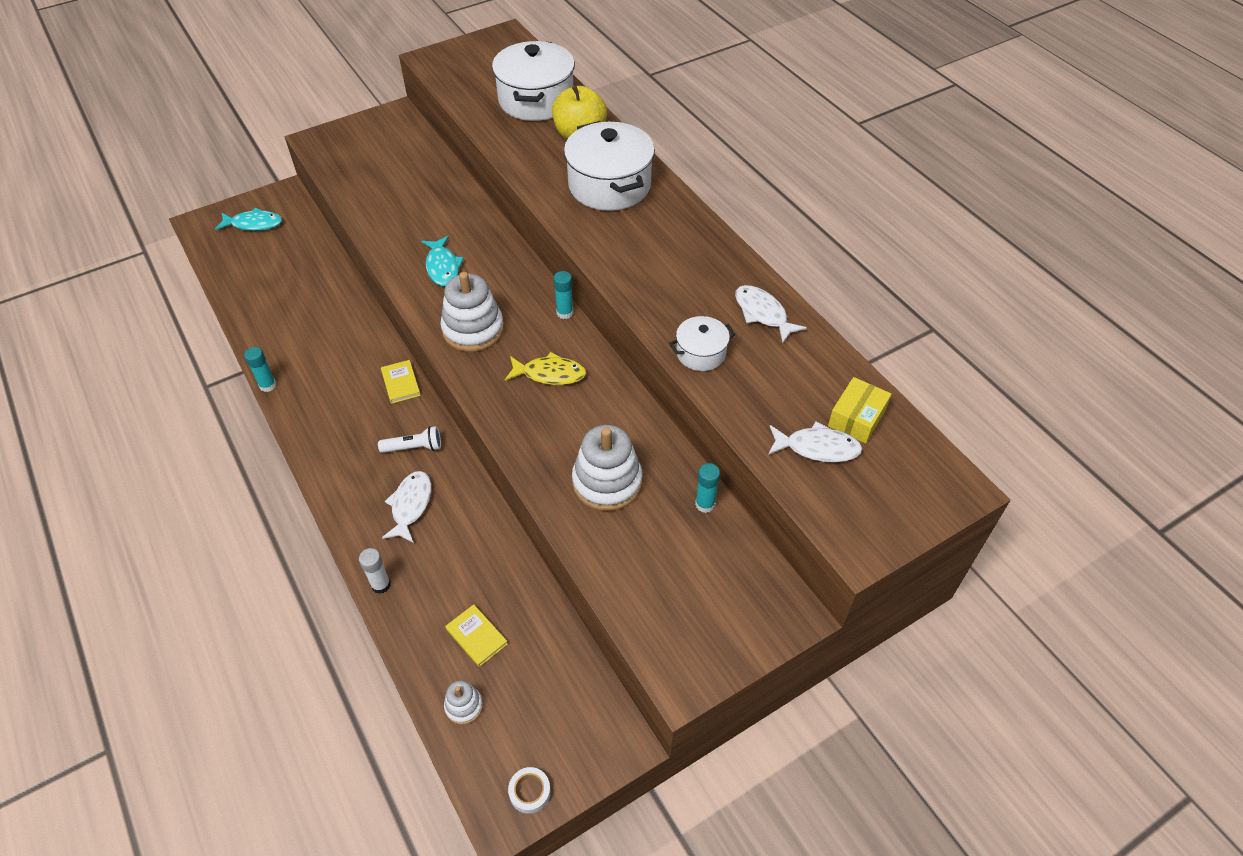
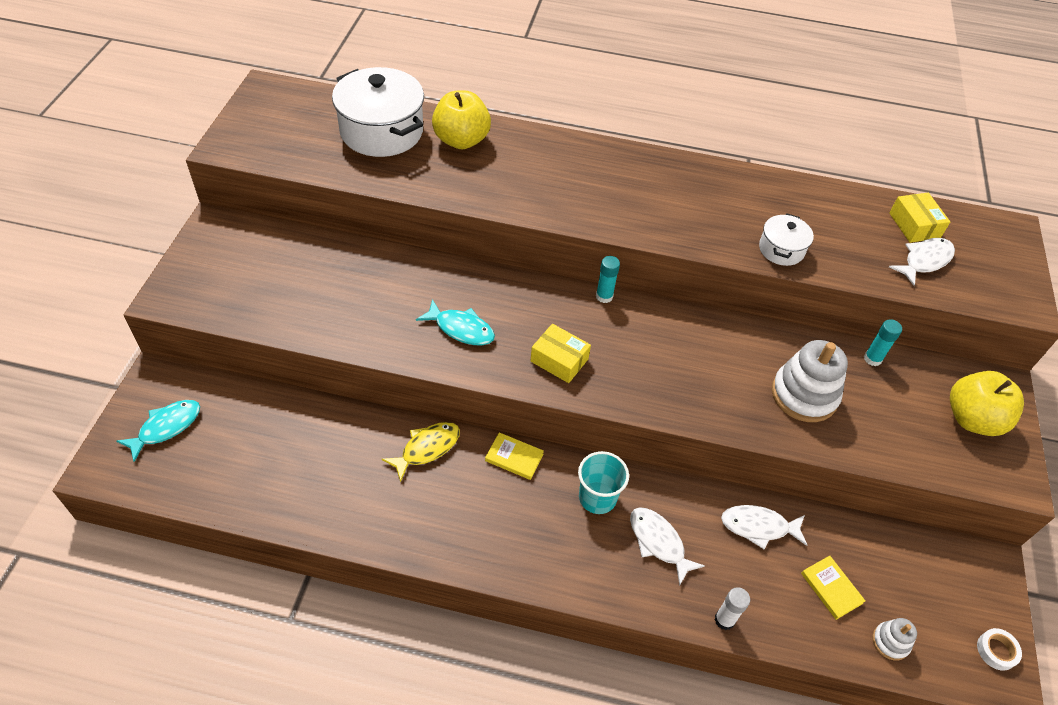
camera: 50 degrees left, 0 degrees up
(268, 385) = (404, 556): turquoise glue stick -> none
(414, 447) = (597, 497): white flashlight -> turquoise cup
(473, 329) = (559, 360): white stacking toy -> yellow box
(476, 636) = (831, 588): yellow book -> yellow book turned 60 degrees clockwise
(550, 374) = (661, 350): yellow fish -> yellow fish (427, 448)
(609, 185) = (544, 167): white pot -> none
(719, 611) = (972, 419): none -> yellow apple
(763, 314) = (774, 195): white fish -> white fish (759, 527)

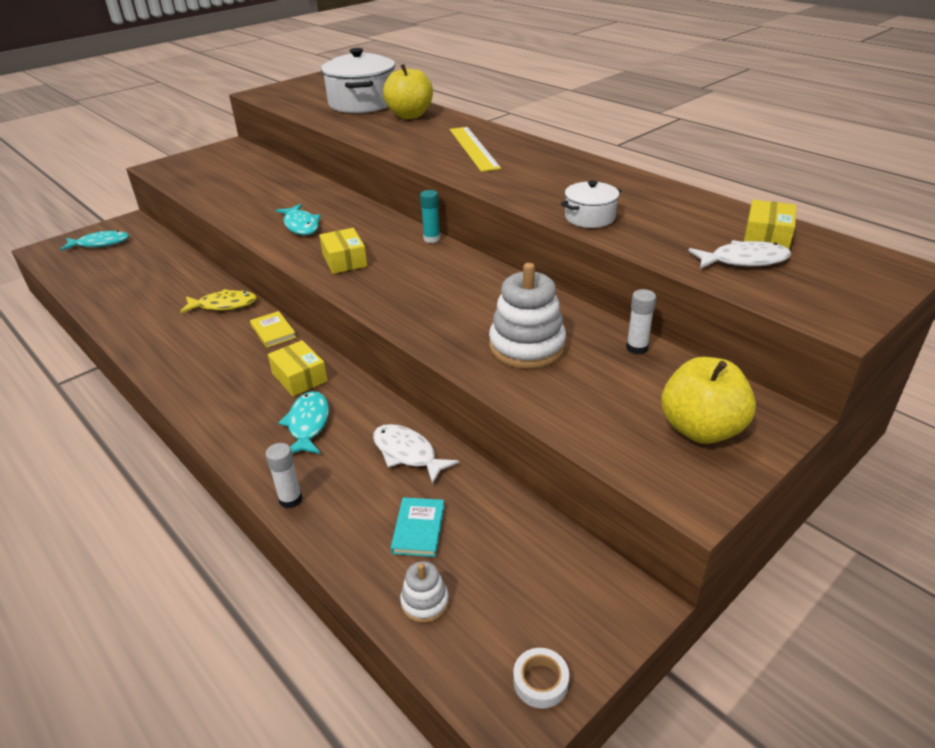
camera: 40 degrees right, 15 degrees down
(586, 179) = (474, 148): none -> yellow ruler
(597, 497) = (299, 377): turquoise cup -> yellow box
(658, 542) = (308, 424): white fish -> turquoise fish
(831, 588) = (418, 529): yellow book -> turquoise book
(872, 359) = (637, 348): turquoise glue stick -> white glue stick

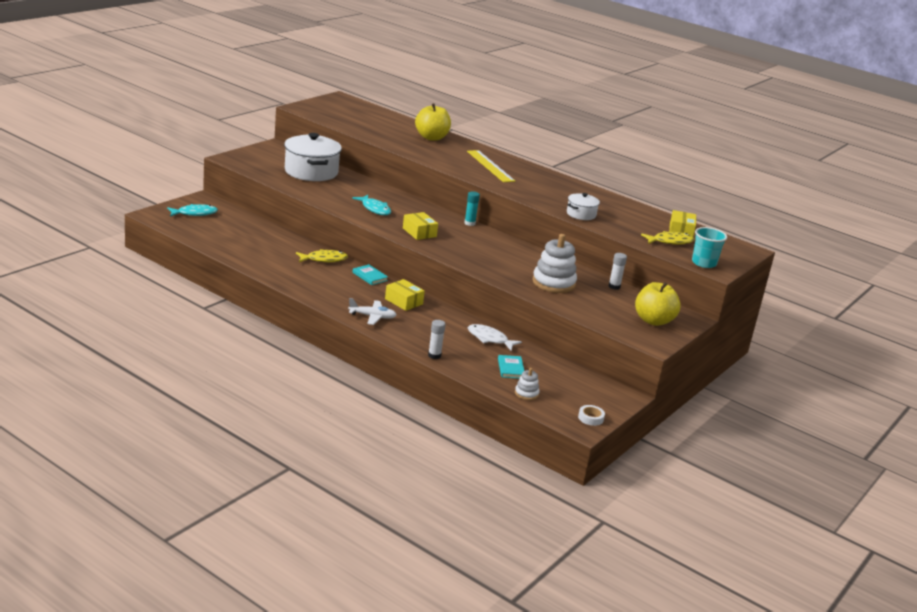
camera: 15 degrees left, 10 degrees down
(231, 412) = (372, 317): none -> white plane
(273, 331) = (370, 276): yellow book -> turquoise book
(308, 424) = (423, 324): turquoise fish -> none
(362, 103) = (389, 124): white pot -> white pot (311, 172)
(743, 260) = (670, 241): white fish -> yellow fish
(809, 305) = (704, 263): none -> turquoise cup

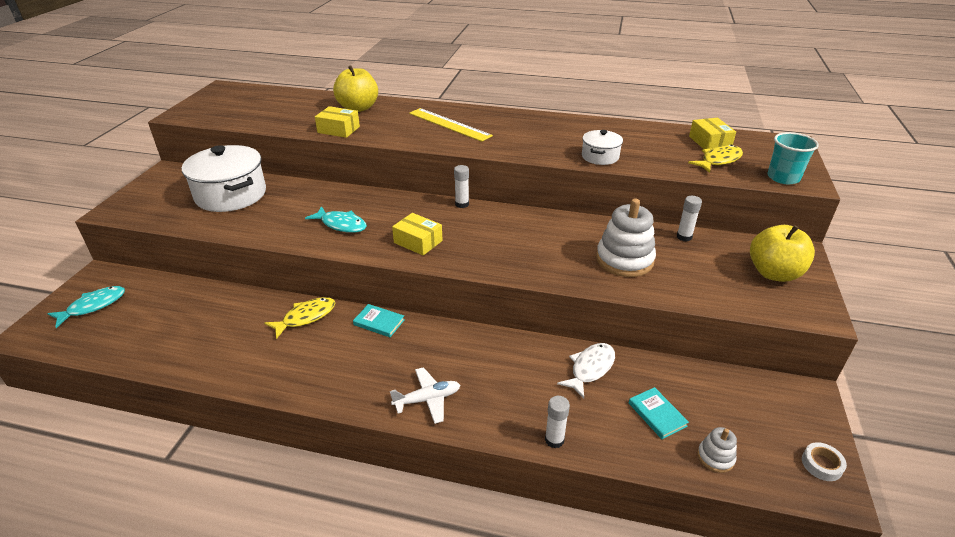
camera: 20 degrees left, 10 degrees up
(404, 301) = (447, 349): yellow box -> yellow box (338, 129)
(469, 223) = (462, 204): turquoise glue stick -> white glue stick
(489, 339) = (590, 369): white fish -> white fish turned 120 degrees clockwise

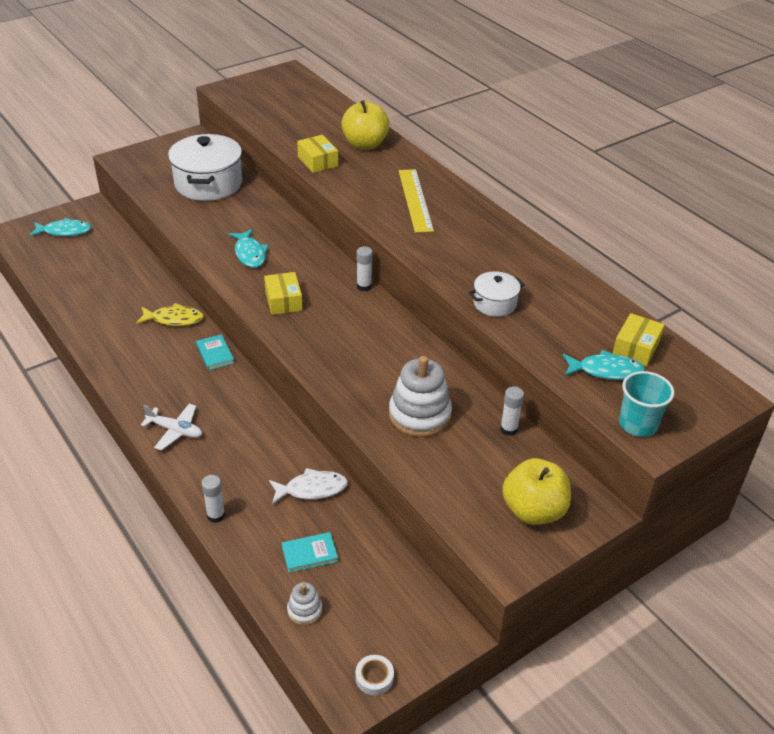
camera: 40 degrees right, 5 degrees up
(657, 414) = (309, 554): turquoise book -> turquoise book turned 60 degrees clockwise
(718, 160) = (605, 371): yellow fish -> turquoise fish

